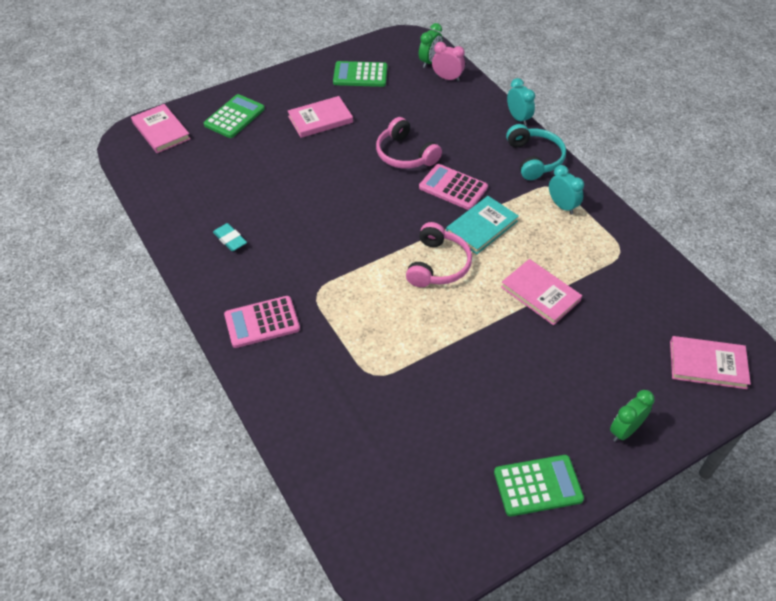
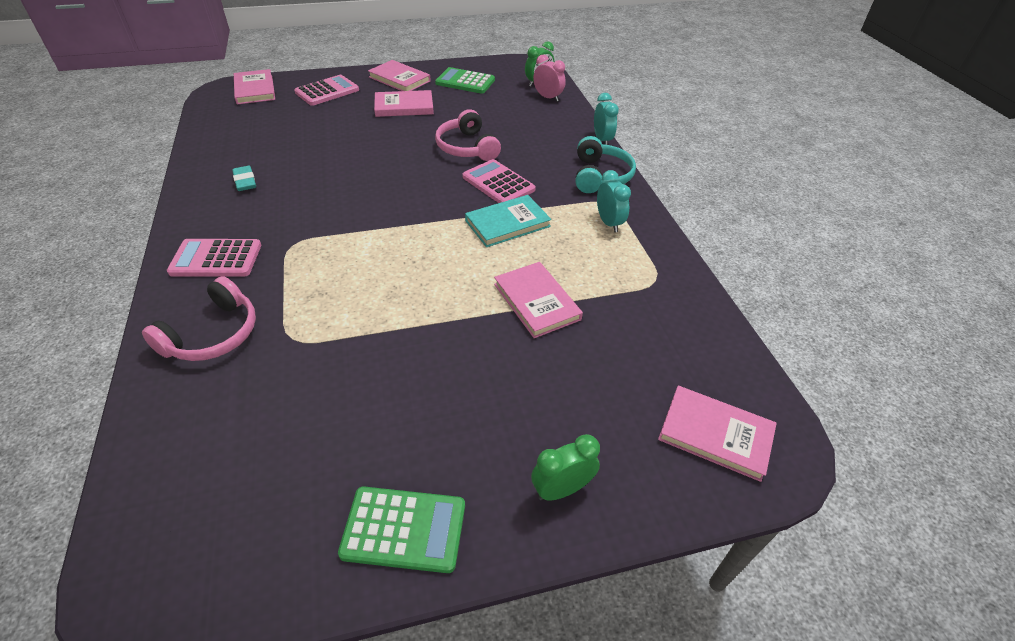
camera: 15 degrees right, 5 degrees down
(234, 117) = (327, 91): green calculator -> pink calculator
(295, 85) = (399, 79): none -> pink book
(438, 265) = (437, 248): pink headphones -> pink headphones (213, 334)

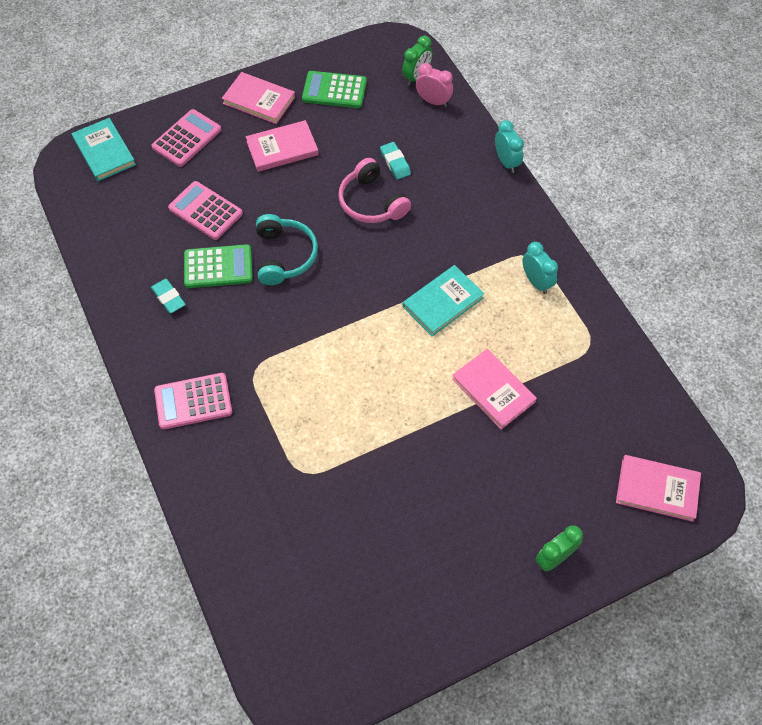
camera: 10 degrees left, 15 degrees up
(213, 334) = (235, 482): pink headphones -> none
(255, 89) = (104, 152): pink book -> turquoise book
(404, 529) = (453, 611): green calculator -> green calculator (218, 267)
(498, 183) = (418, 249): pink calculator -> pink calculator (205, 211)
(499, 127) = (395, 163): none -> turquoise eraser
(600, 176) = (515, 218): turquoise headphones -> turquoise headphones (284, 256)

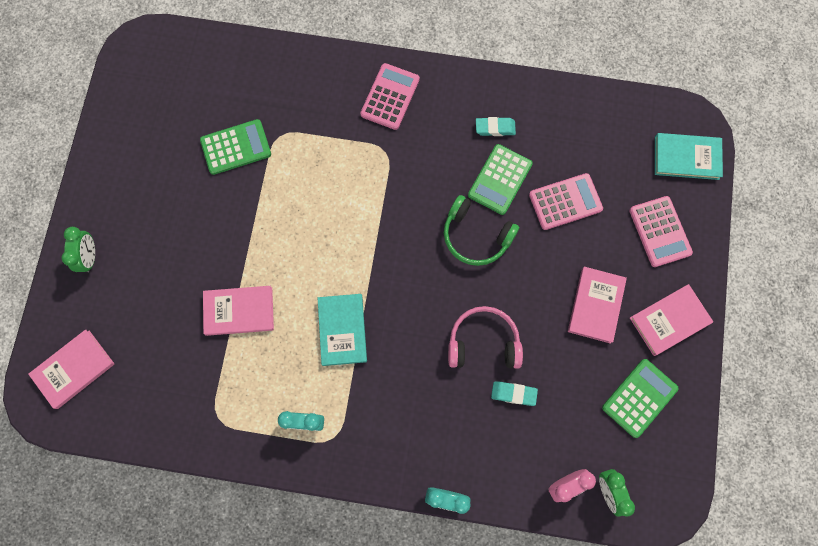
camera: 125 degrees right, 15 degrees up
(284, 256) = (476, 236): turquoise headphones -> green headphones
(344, 504) = (236, 147): none -> green calculator

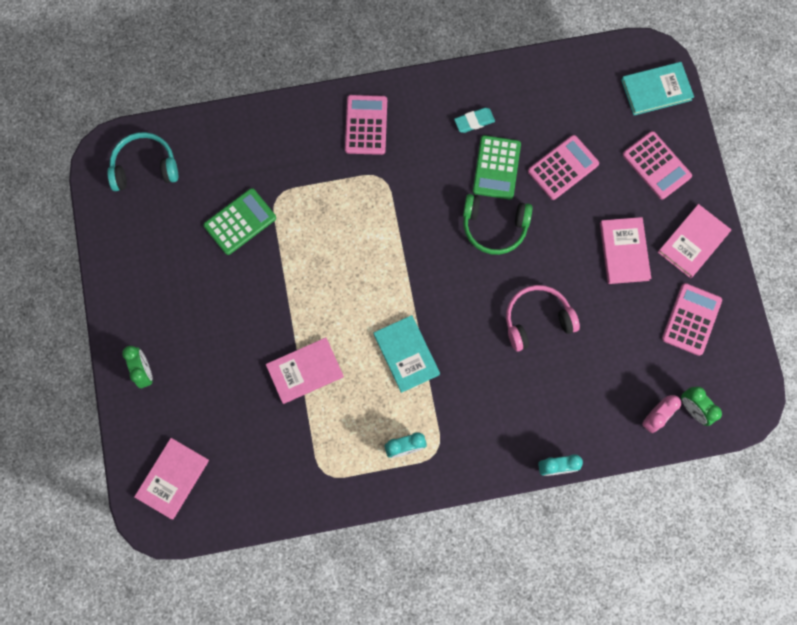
camera: 20 degrees left, 0 degrees up
(169, 66) = (144, 167): none -> turquoise headphones
(513, 393) = (580, 355): turquoise eraser -> none
(639, 398) = (691, 319): green calculator -> pink calculator

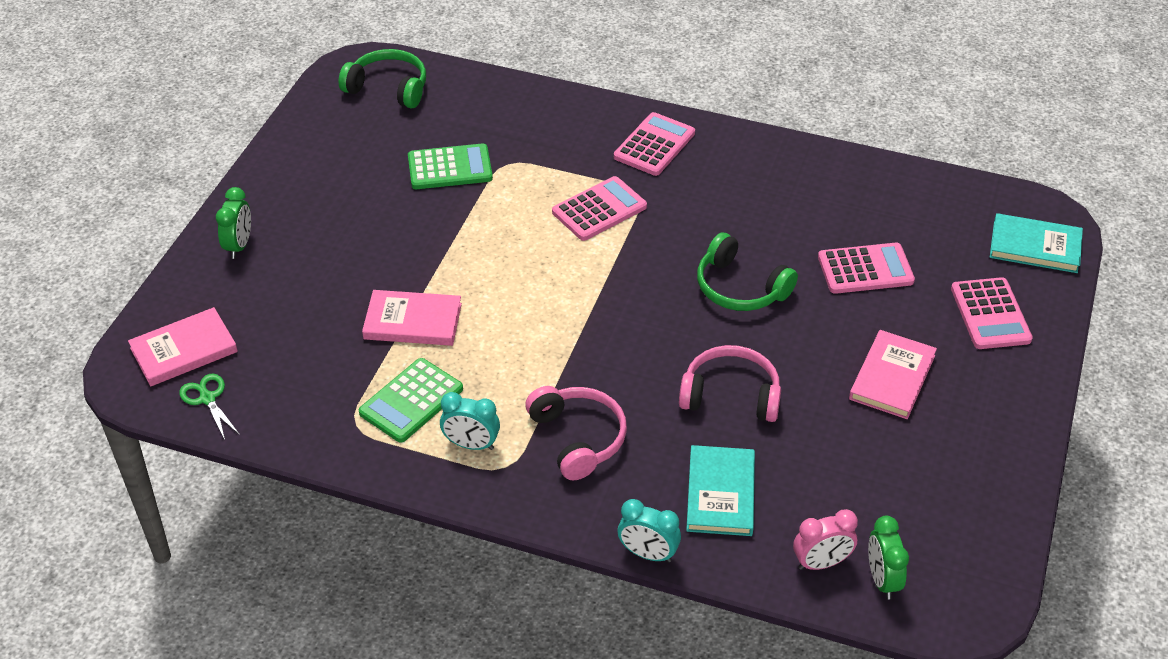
camera: 30 degrees right, 30 degrees down
(144, 167) = (388, 88): turquoise headphones -> green headphones
(217, 507) = (207, 399): none -> green scissors
(406, 354) = (543, 357): turquoise book -> turquoise book (720, 493)
(466, 406) = (578, 438): none -> pink headphones
(474, 121) = (783, 189): turquoise eraser -> none
(496, 168) = (781, 238): green calculator -> green calculator (411, 401)
(691, 319) = (940, 483): pink calculator -> pink calculator (599, 209)
(693, 242) = (993, 406): pink book -> none

